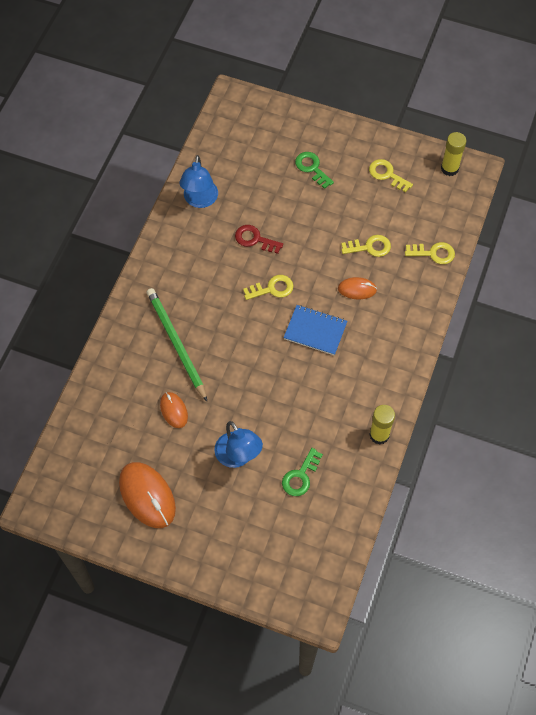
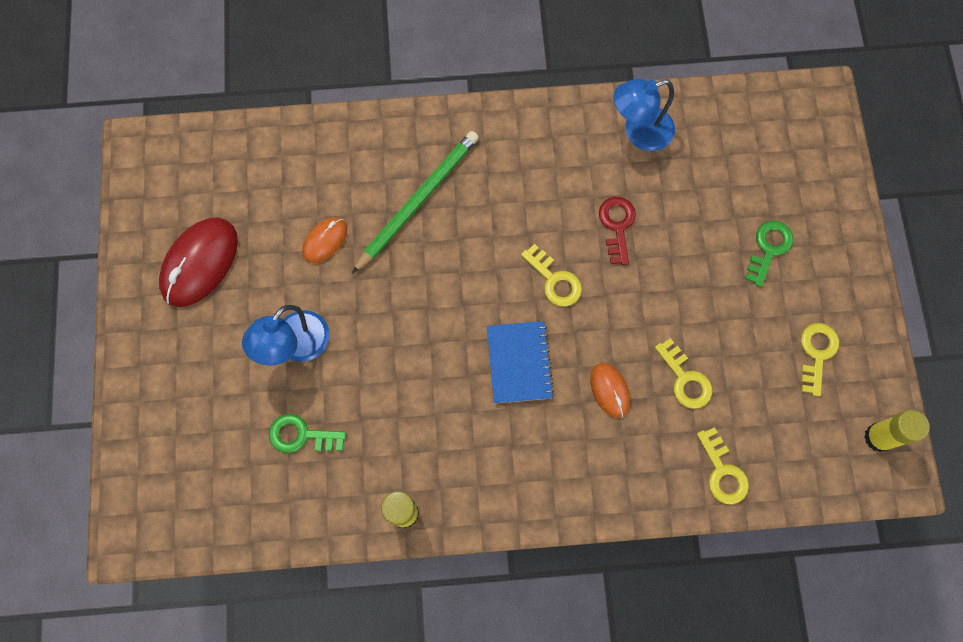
camera: 65 degrees right, 10 degrees up
(147, 496) = (200, 263): orange mouse -> red mouse

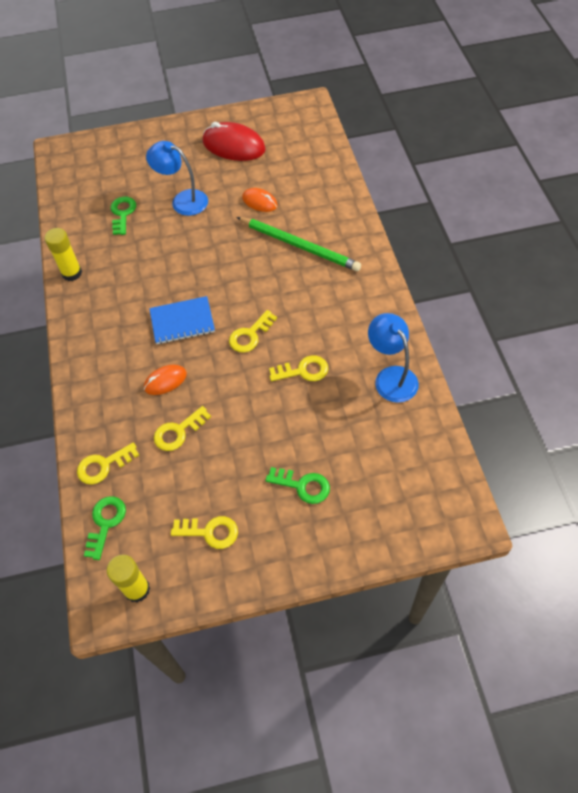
camera: 85 degrees right, 15 degrees down
(617, 225) = (303, 370): red key -> yellow key
(797, 470) = (105, 522): none -> green key

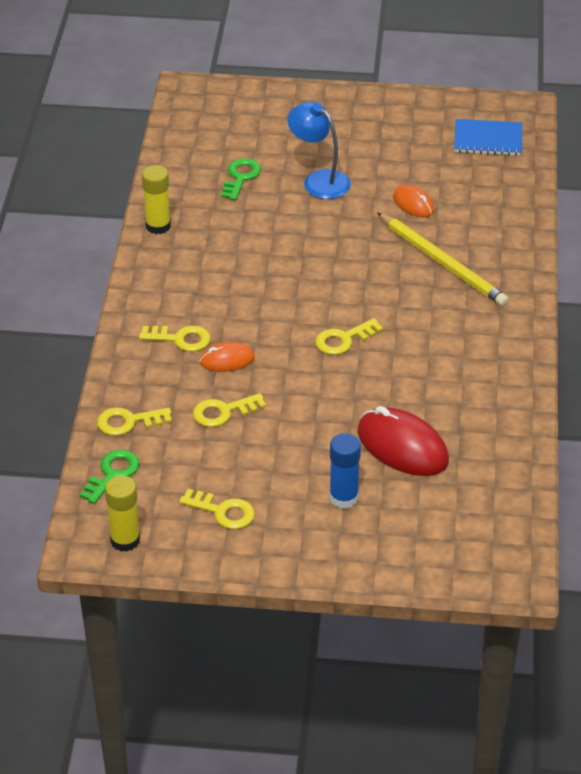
camera: 15 degrees right, 15 degrees down
(182, 322) = (269, 307): blue notebook -> blue notebook (488, 140)
(234, 146) = (406, 134): red mouse -> red mouse (402, 447)
(299, 246) = (442, 262): green pencil -> yellow pencil
(303, 370) = (391, 390): yellow key -> yellow key (181, 339)
(303, 486) = (343, 497): green key -> blue glue stick
(391, 377) = (493, 422): blue lamp -> none

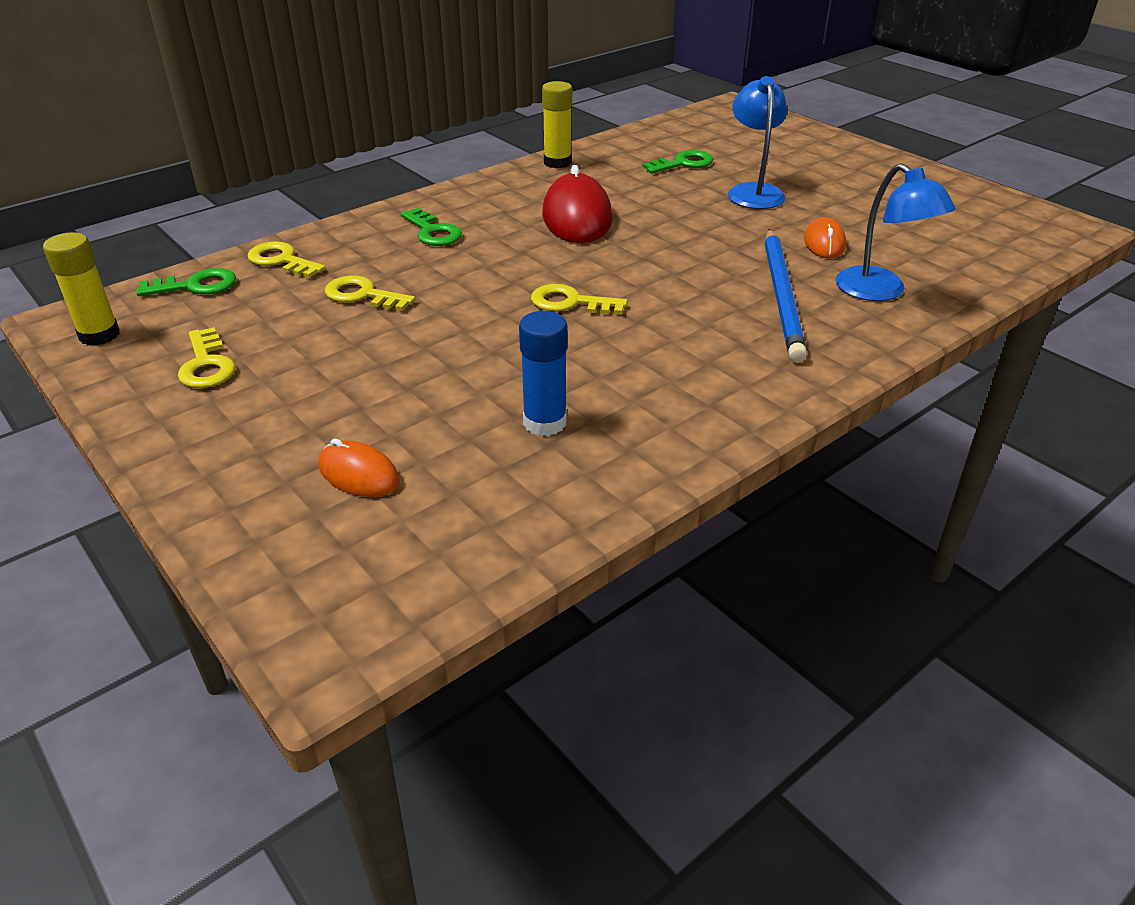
camera: 45 degrees right, 5 degrees down
(181, 339) = (433, 232): yellow key -> green key
(227, 360) = (440, 263): orange mouse -> orange mouse (359, 474)
(343, 497) = (321, 425): blue glue stick -> blue glue stick (545, 422)
(402, 447) = (462, 419): red mouse -> red mouse (577, 217)
(442, 262) = (782, 296): yellow pencil -> blue pencil
(484, 226) = (880, 291): none -> blue lamp
(488, 140) = (991, 233): blue notebook -> none

